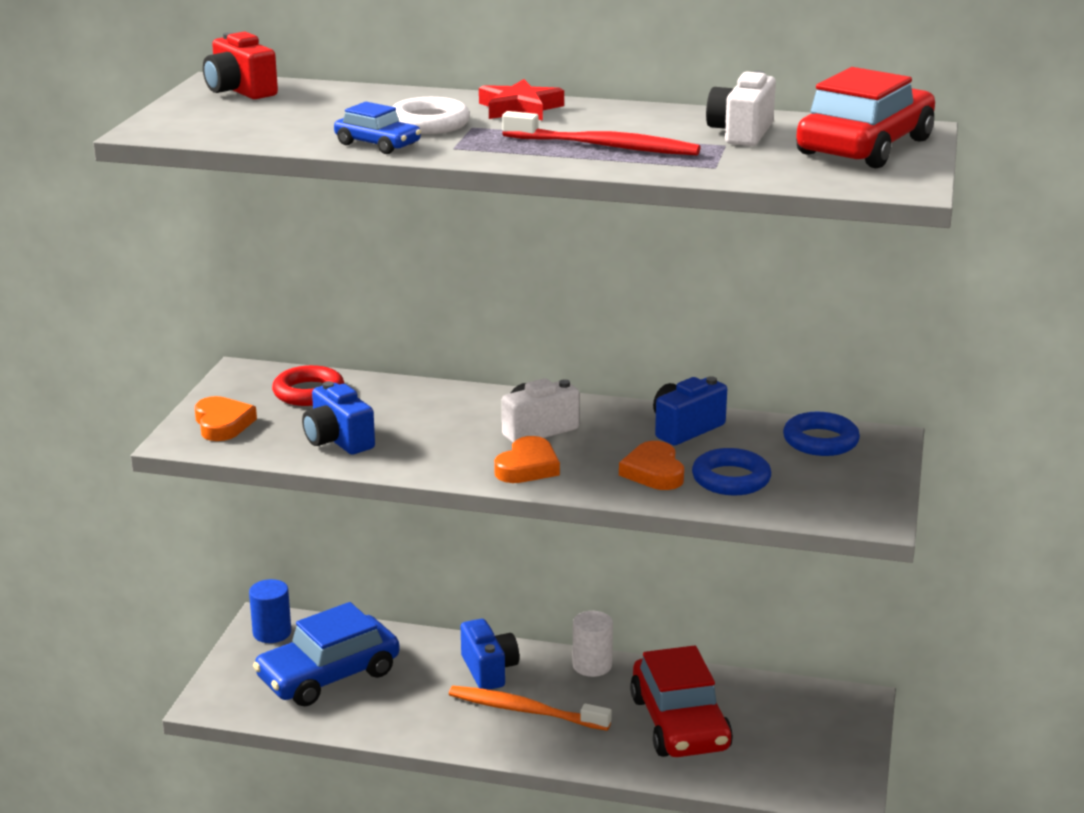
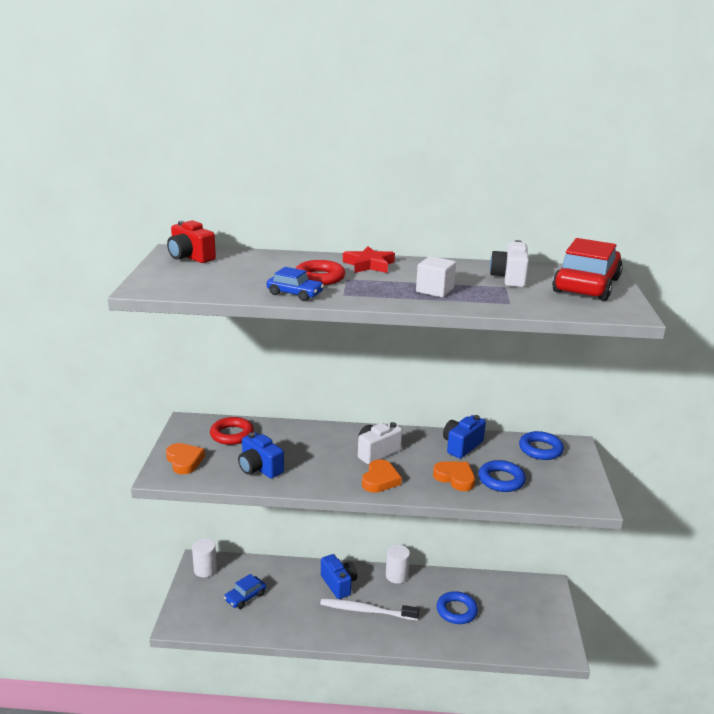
camera: 10 degrees left, 0 degrees up
(272, 633) = (205, 570): blue cylinder -> white cylinder
(328, 675) = (245, 597): blue car -> blue car, size x0.50
(429, 124) = (319, 277): white ring -> red ring
(525, 711) = (367, 611): orange toothbrush -> white toothbrush
(604, 146) = (434, 290): red toothbrush -> white cube
(654, 472) = (455, 478): orange heart -> orange heart turned 150 degrees clockwise
(679, 723) = (456, 611): red car -> blue ring

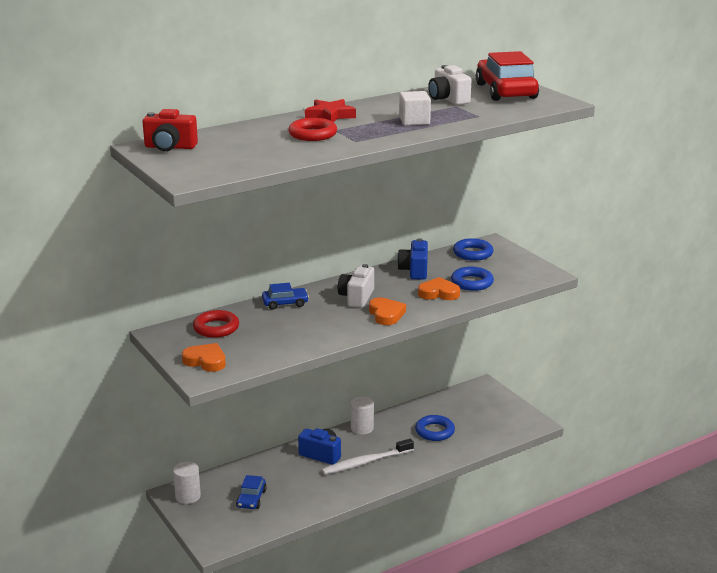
camera: 35 degrees left, 0 degrees up
(259, 468) = (279, 342): blue camera -> none
(295, 294) = (319, 150): blue car -> blue car (285, 303)

